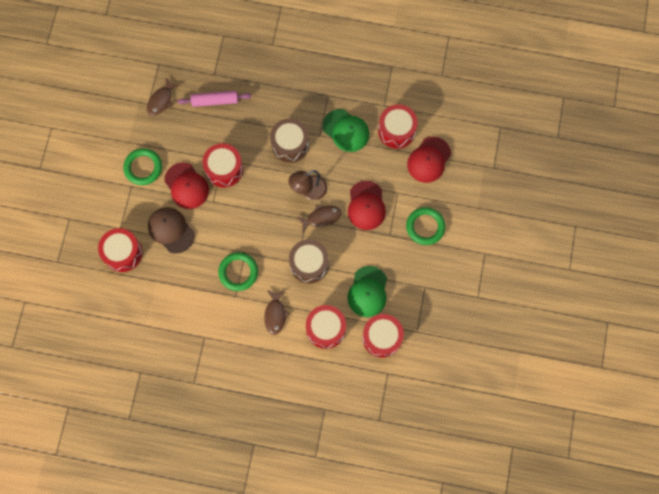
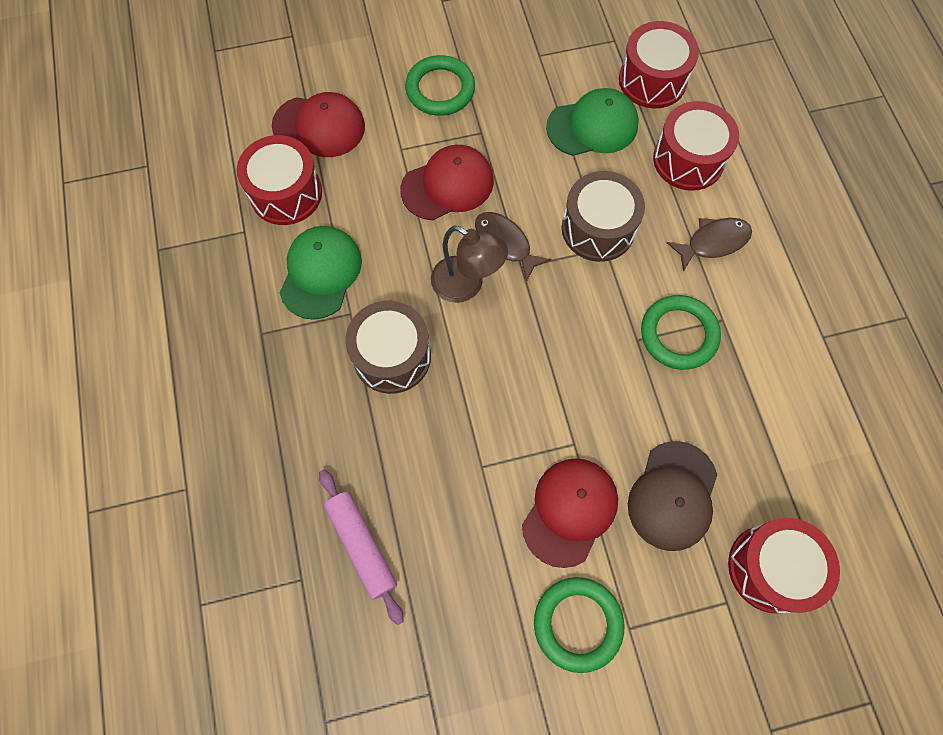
camera: 115 degrees left, 5 degrees down
(161, 100) = (410, 666): brown fish -> none
(224, 169) = (499, 454): red drum -> none

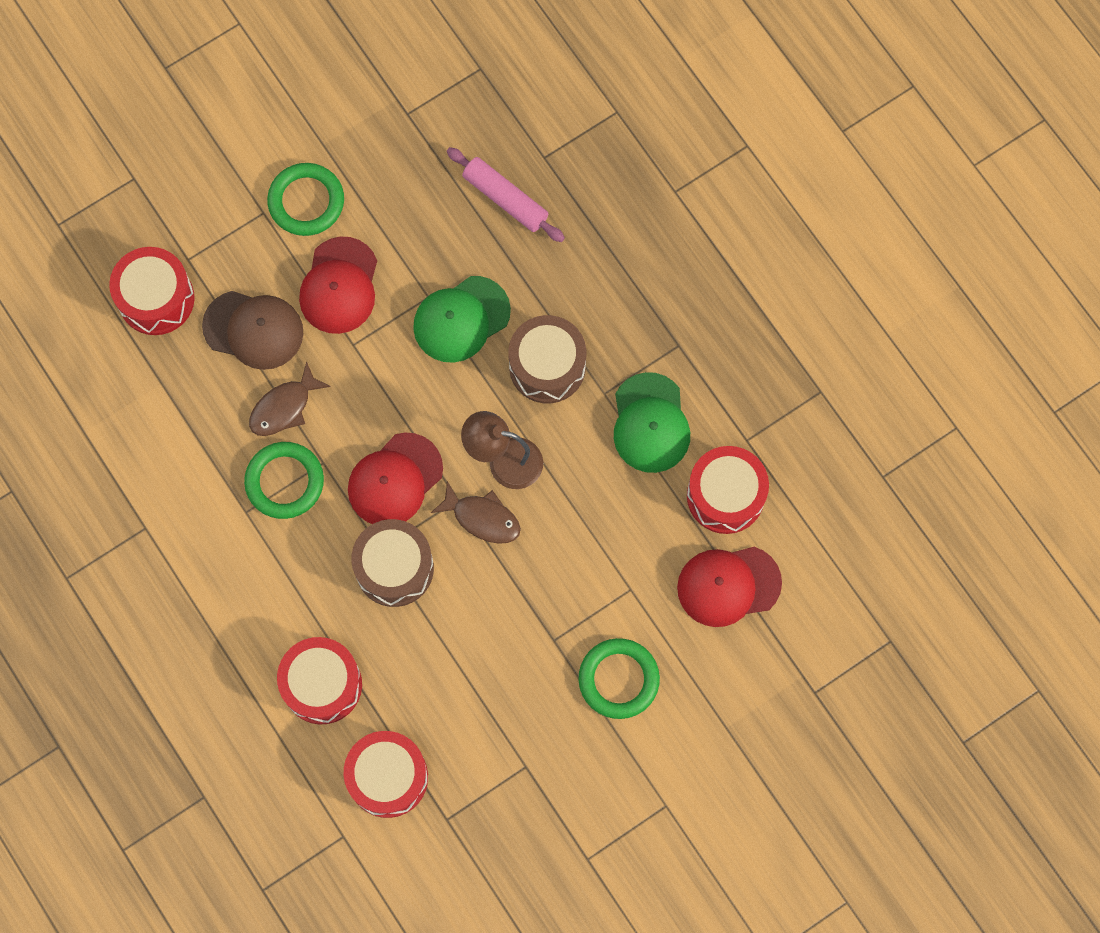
camera: 160 degrees right, 5 degrees up
(447, 185) = (564, 563): red cap -> red cap (395, 480)
(592, 126) = (436, 691): green cap -> green cap (461, 319)
(673, 496) = (253, 329): brown cap -> brown cap turned 105 degrees clockwise
(713, 242) = (273, 593): brown fish -> brown fish (284, 407)

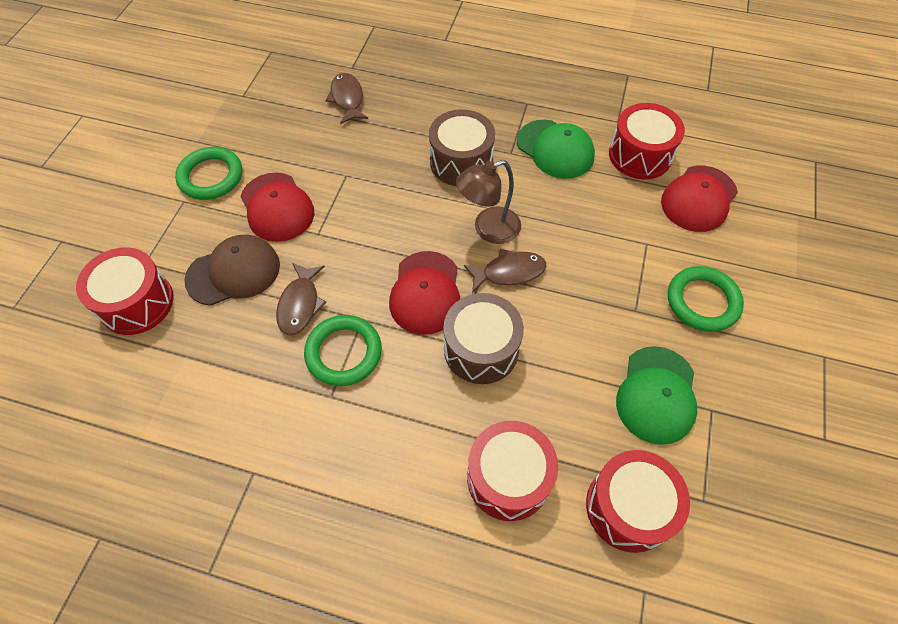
camera: 40 degrees left, 15 degrees down
(461, 319) = (380, 173): green cap -> green cap (656, 395)
(505, 199) = (347, 99): pink rolling pin -> brown fish

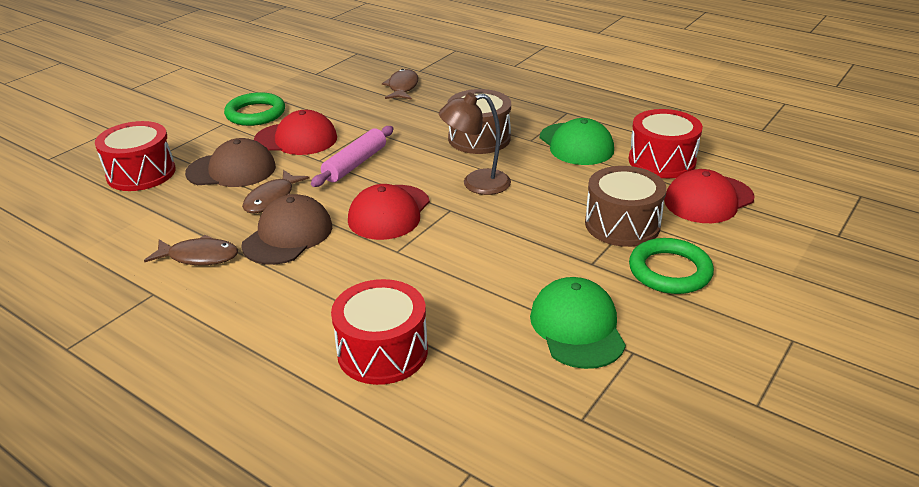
camera: 20 degrees right, 25 degrees down
(277, 207) = (296, 139): red cap -> red cap turned 75 degrees counterclockwise
(344, 352) = (288, 235): green ring -> brown cap
(357, 230) = (355, 164): none -> pink rolling pin
(481, 349) = (416, 258): brown drum -> brown drum (622, 224)
(509, 272) = (478, 214): brown fish -> brown fish (199, 257)
(628, 507) = (493, 403): red drum -> none
(656, 395) = (577, 327): green cap -> green cap turned 135 degrees clockwise

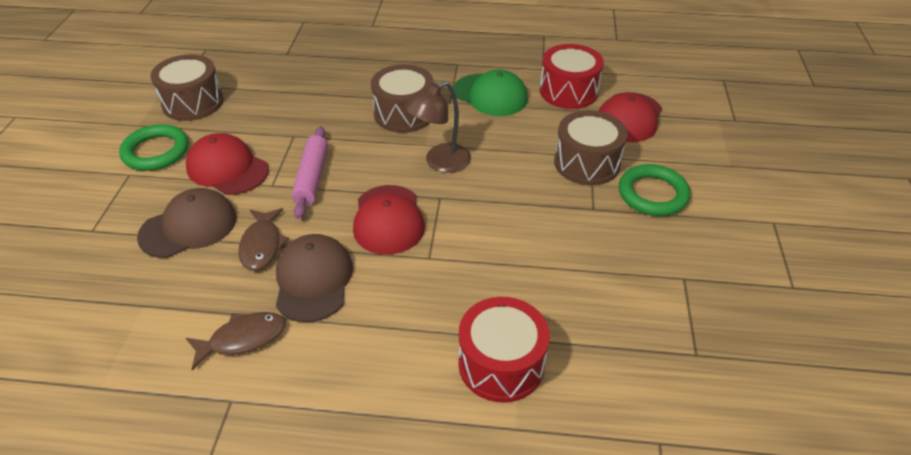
camera: 30 degrees left, 10 degrees up
(141, 173) = (86, 266): red drum -> none
(296, 139) = (227, 168): red cap -> red cap turned 120 degrees counterclockwise
(313, 87) = (193, 103): none -> brown drum
(402, 87) = (286, 77): brown fish -> none
(577, 327) = (629, 273): green cap -> none

